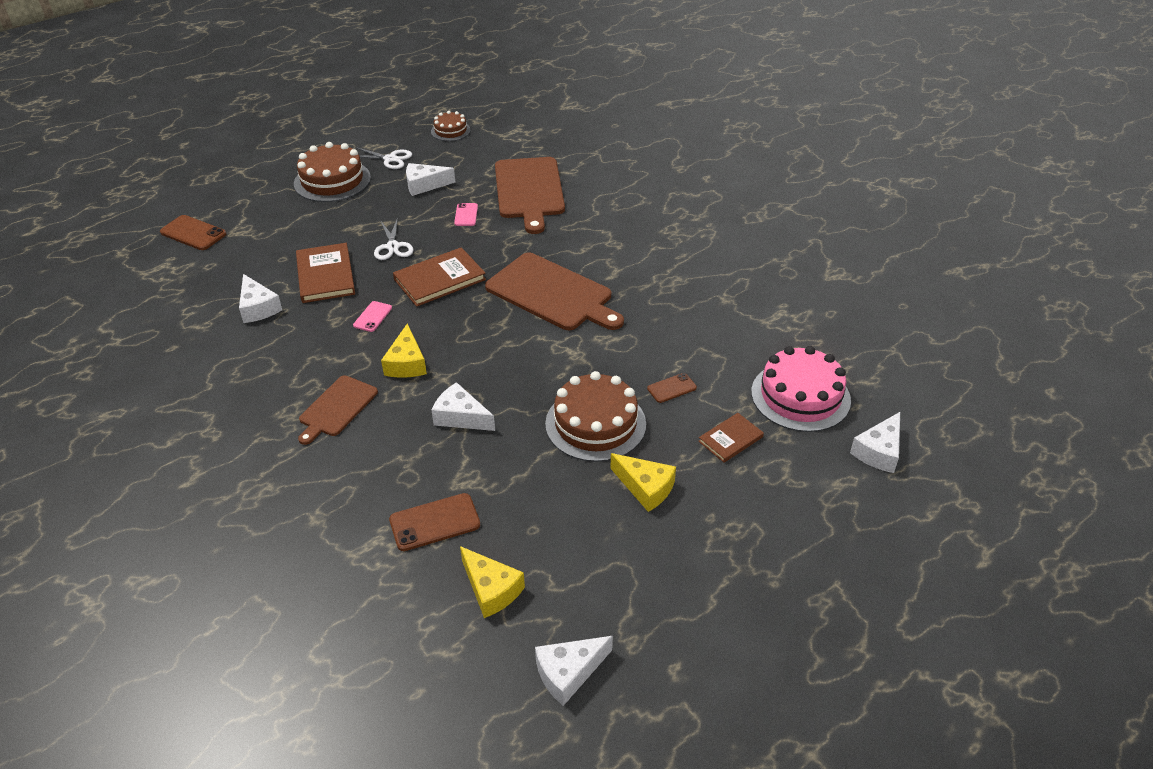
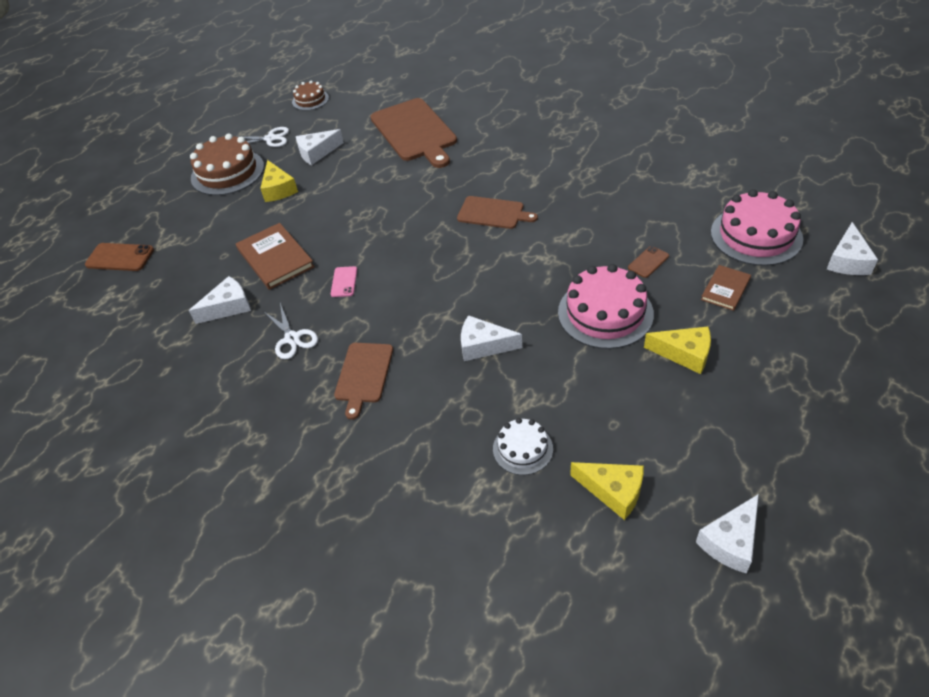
camera: 15 degrees left, 5 degrees up
(258, 308) = (228, 307): white cheese -> white cheese turned 75 degrees counterclockwise
(393, 247) = (322, 214): white scissors -> white scissors (292, 338)
(406, 363) = (402, 313): yellow cheese -> yellow cheese (278, 189)
(435, 522) = (522, 449): brown phone -> white cake
(440, 279) = (385, 230): brown book -> none
(466, 215) = (372, 168): pink phone -> none
(552, 293) = (493, 213): brown cutting board -> brown cutting board, size x0.57
(595, 424) = (605, 313): brown cake -> pink cake

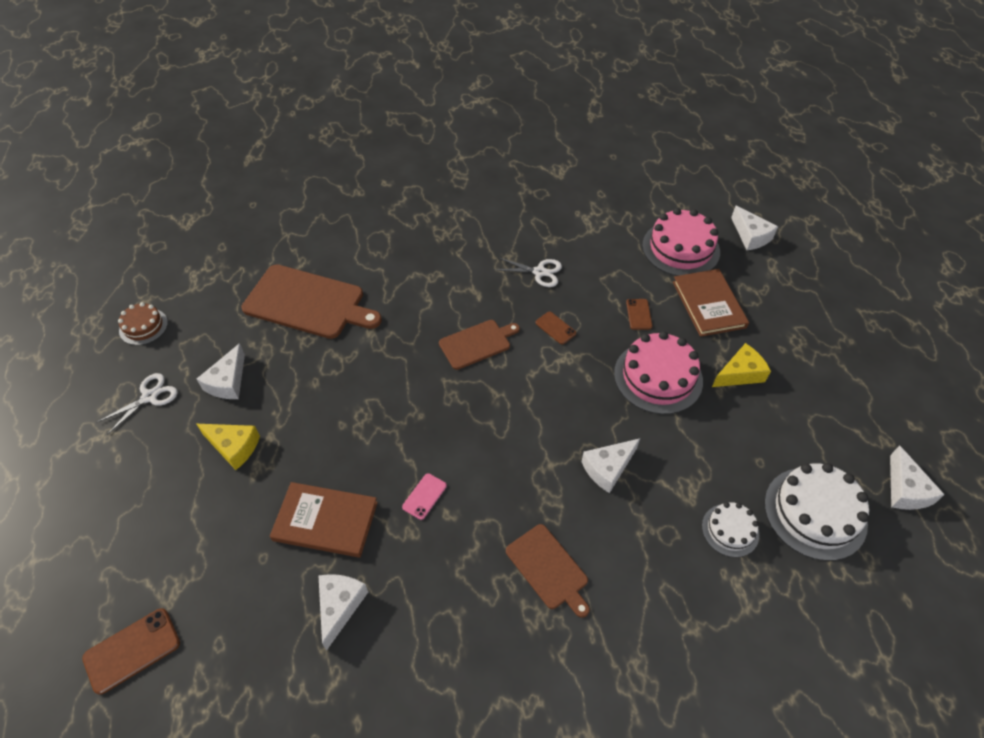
camera: 50 degrees left, 5 degrees up
(227, 172) = (144, 465): brown cake -> none
(292, 338) = (444, 587): white scissors -> white scissors (539, 272)
(344, 282) = (424, 496): pink phone -> pink phone turned 75 degrees clockwise
(565, 234) = (555, 328): none -> brown phone
(613, 491) = (815, 513): yellow cheese -> white cake
(725, 289) = (708, 304): brown book -> brown book, size x1.68

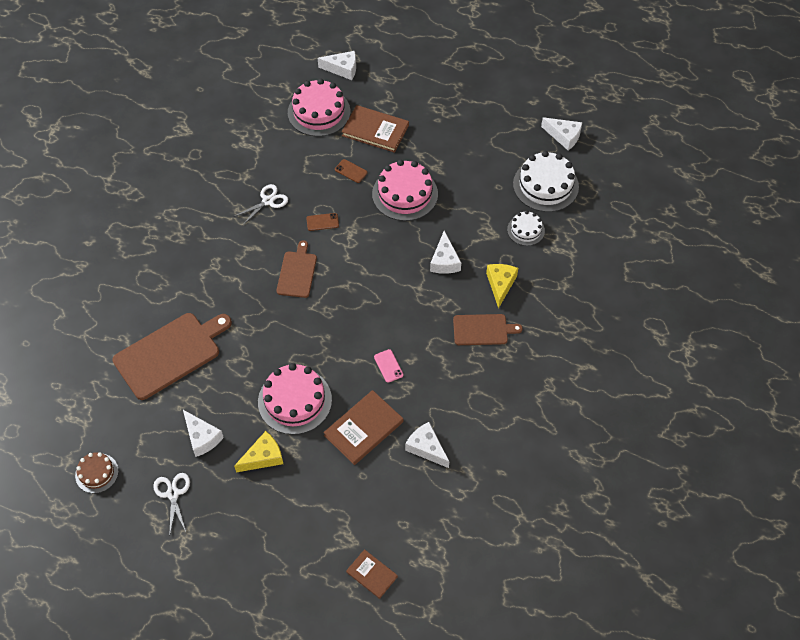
camera: 55 degrees left, 5 degrees up
(132, 650) = (372, 574): brown phone -> brown book
(320, 434) = (295, 401): none -> pink cake
(740, 373) = (436, 152): yellow cheese -> yellow cheese (500, 285)

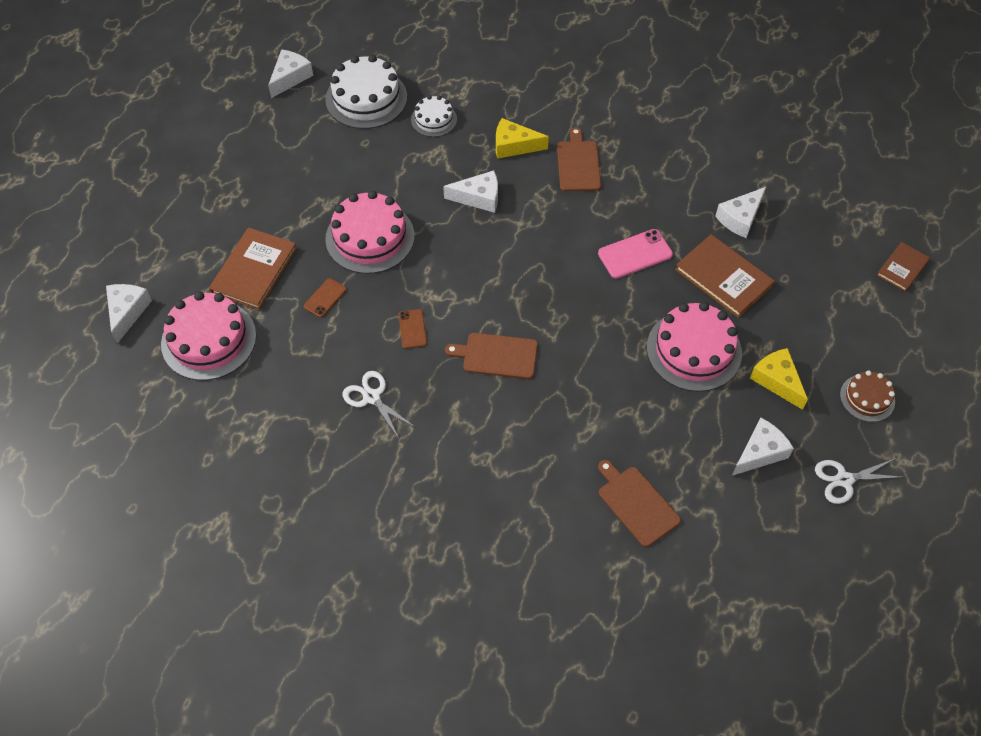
camera: 90 degrees left, 0 degrees up
(97, 473) = (832, 579): brown cake -> brown cake (867, 398)
(170, 354) = (636, 504): brown cutting board -> brown cutting board, size x0.57
(388, 366) = (635, 254): pink phone -> pink phone, size x1.63

